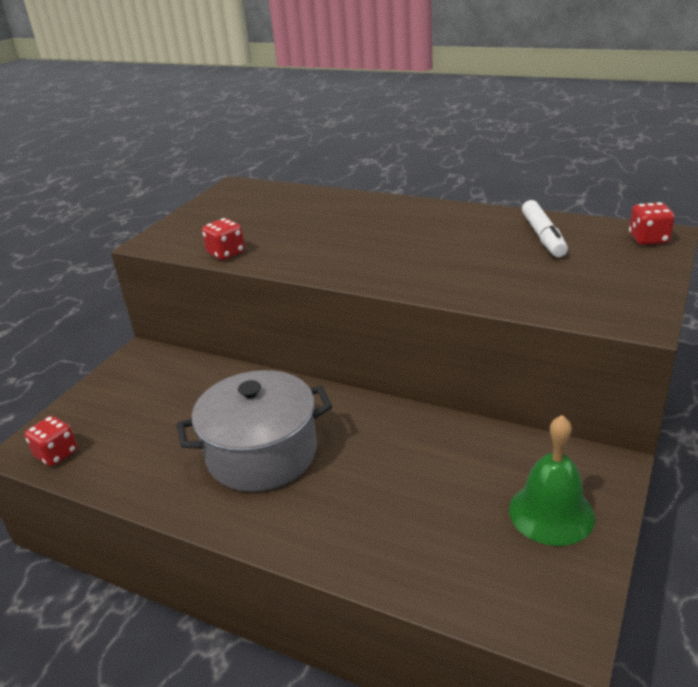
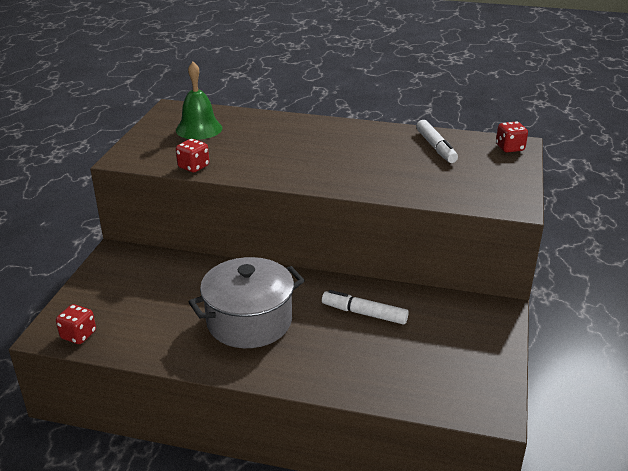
camera: 15 degrees left, 0 degrees up
(414, 456) = (364, 313): none -> white marker
(551, 513) = (469, 342): green bell -> green bell (199, 129)

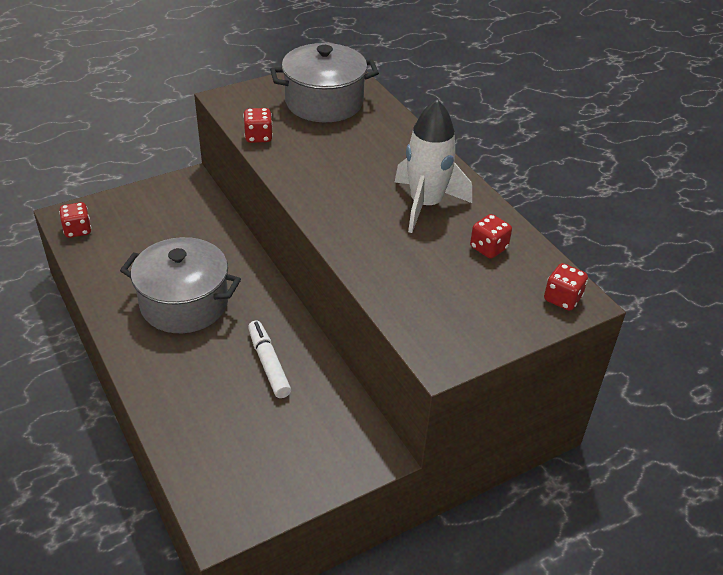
camera: 45 degrees right, 10 degrees up
(199, 129) = (324, 102): green bell -> grey pot
(365, 146) = (425, 204): none -> white rocket
(435, 147) = (488, 248): white marker -> red dice

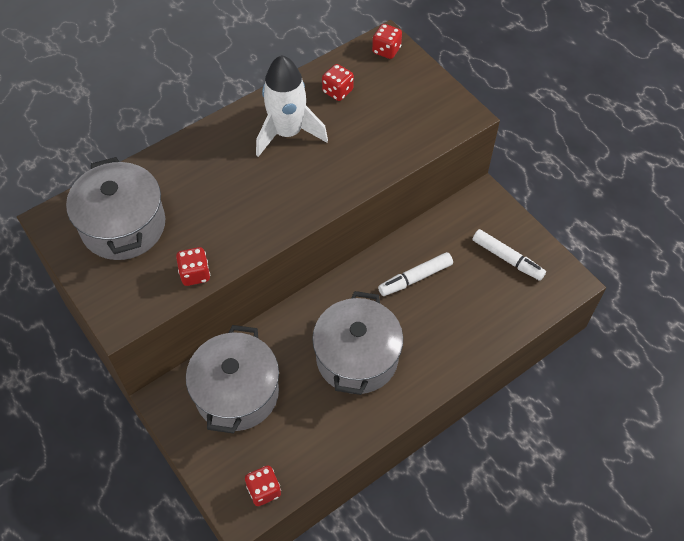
camera: 95 degrees left, 15 degrees up
(178, 221) = (237, 393): none -> grey pot
(274, 460) = (507, 258): none -> white marker

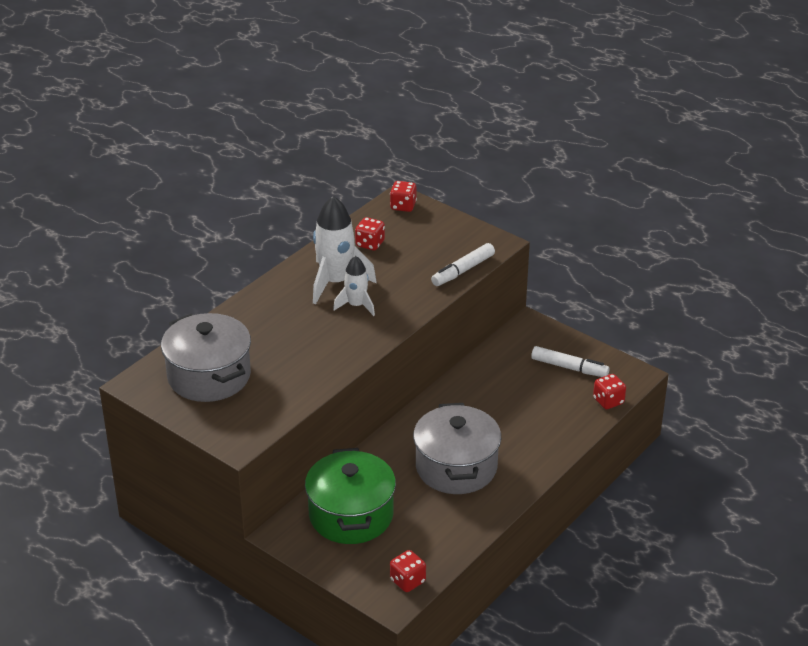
camera: 15 degrees left, 20 degrees down
(195, 274) = (294, 398): red dice -> red dice (608, 401)
(237, 393) = (351, 515): grey pot -> green pot
(297, 167) = (356, 305): none -> white rocket
(415, 278) = (488, 397): white marker -> white marker (463, 270)

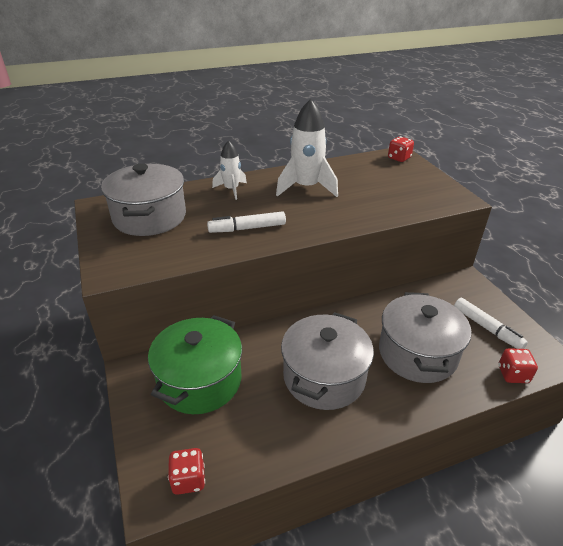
camera: 30 degrees right, 0 degrees up
(356, 305) = (307, 206): white rocket -> white rocket (231, 189)
(370, 244) = (354, 172): red dice -> none
(463, 270) = (417, 209): white marker -> white marker (247, 228)
(522, 415) = (417, 353): none -> grey pot

